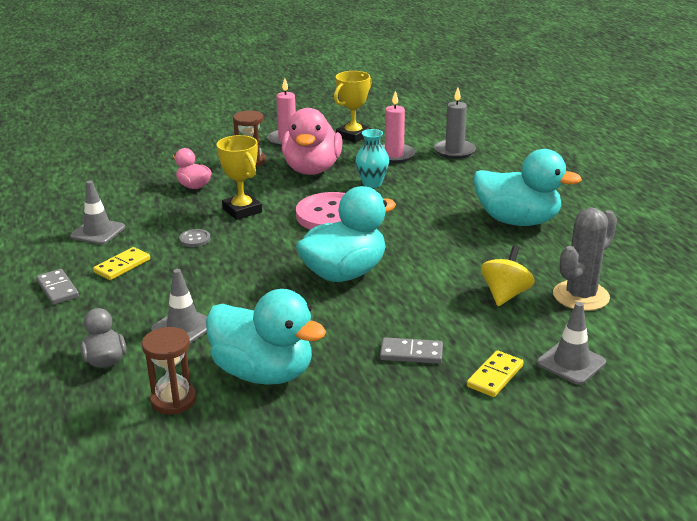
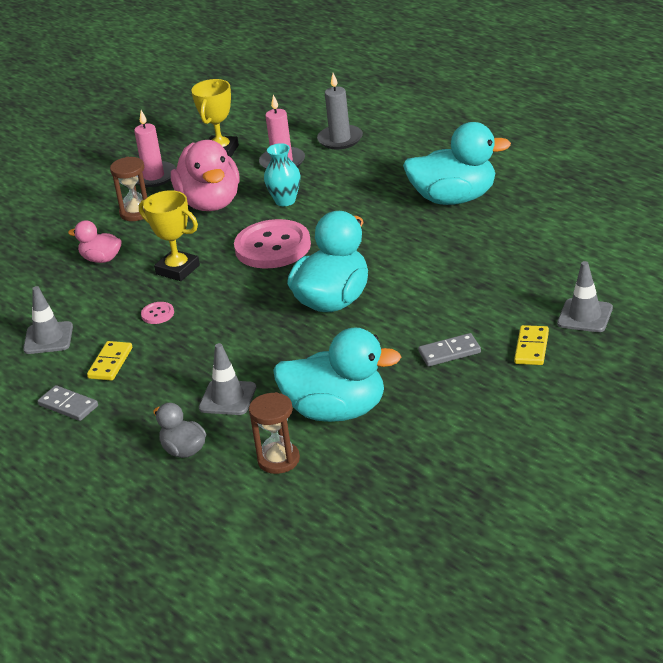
camera: 20 degrees left, 5 degrees up
(195, 239) = (157, 314): grey button -> pink button
(505, 295) = (492, 274): yellow spinning top -> none
(581, 296) = (556, 255): grey cactus -> none

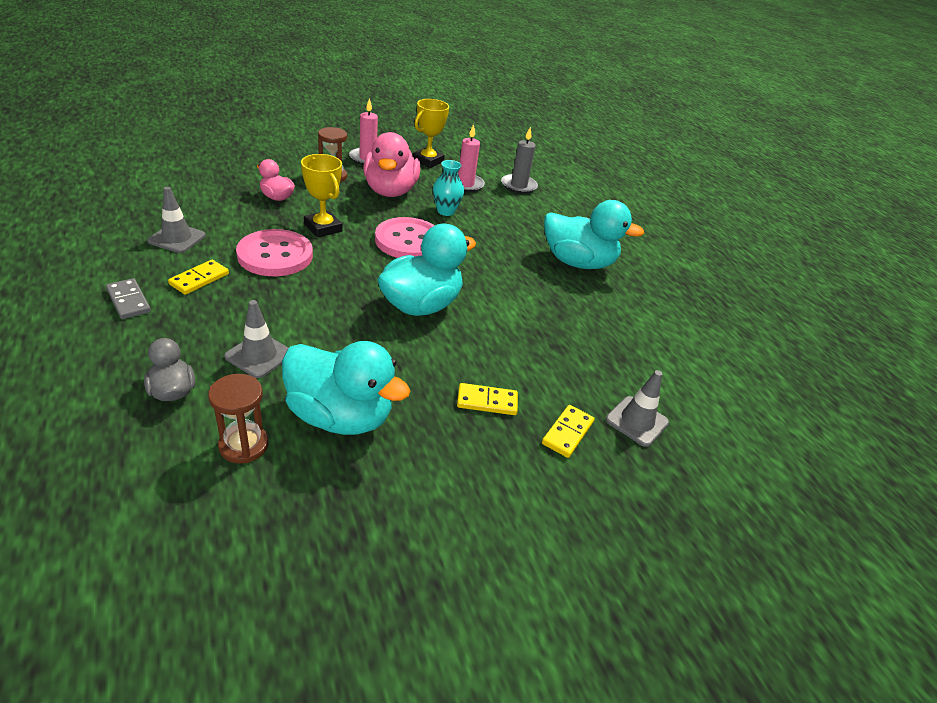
camera: 10 degrees right, 5 degrees up
(157, 314) = (275, 255): pink button -> pink button, size x2.43
(449, 352) = (487, 401): grey domino -> yellow domino

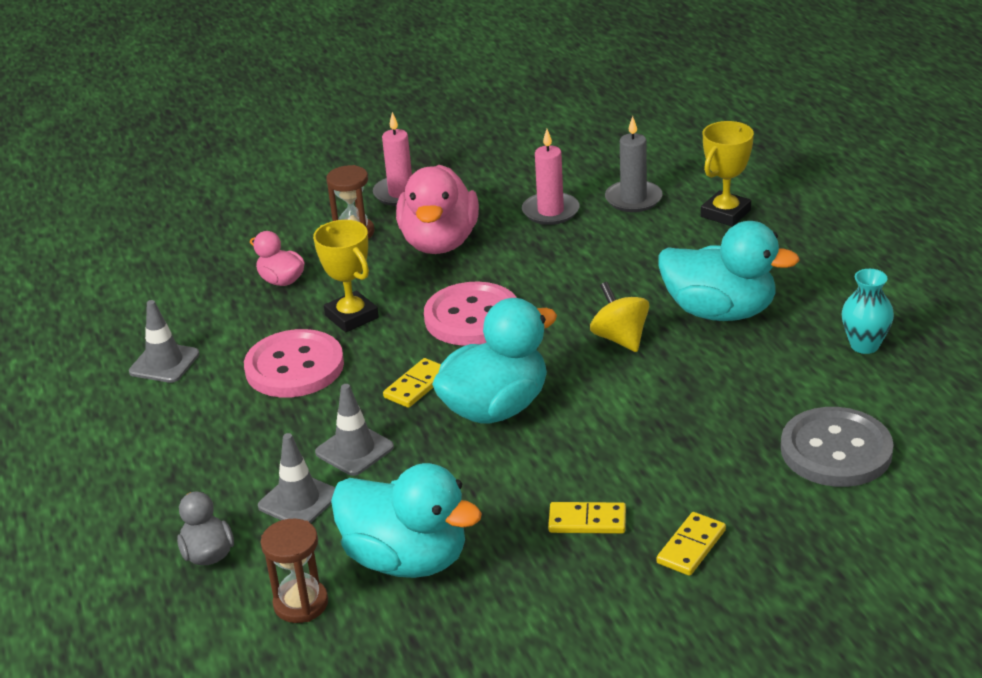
camera: 10 degrees right, 5 degrees down
(128, 301) = (128, 454): grey domino -> none
(199, 279) = (206, 414): yellow domino -> yellow domino (417, 386)
(428, 161) = (492, 181): yellow trophy -> yellow trophy (725, 213)
(445, 211) = (523, 262): turquoise vase -> turquoise vase (864, 345)
(511, 270) = (620, 338): none -> yellow spinning top
(637, 421) = (785, 522): grey traffic cone -> grey traffic cone (354, 450)
(667, 370) = (836, 450): none -> grey button

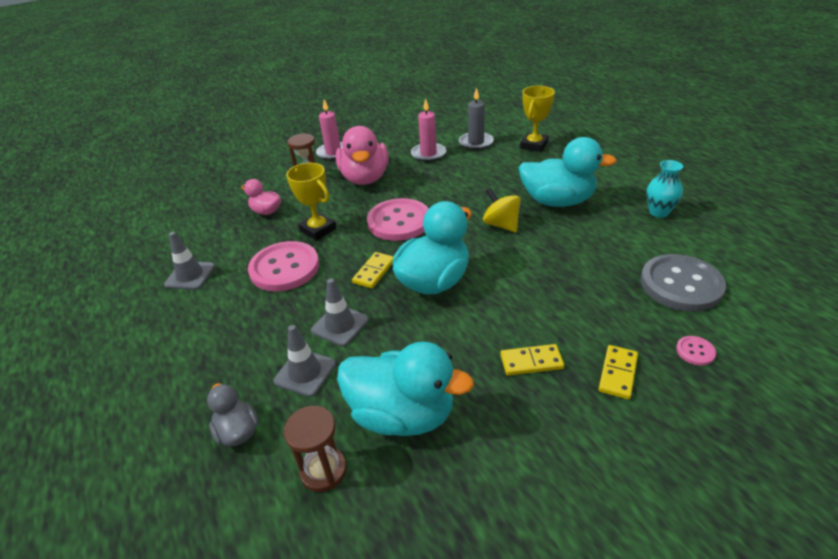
camera: 10 degrees left, 5 degrees up
(805, 534) = (695, 351): none -> pink button

